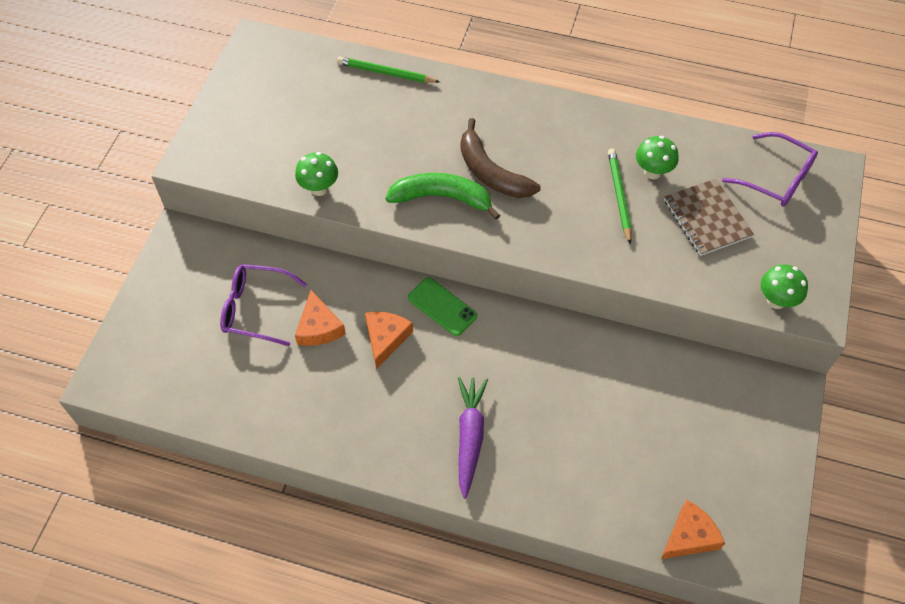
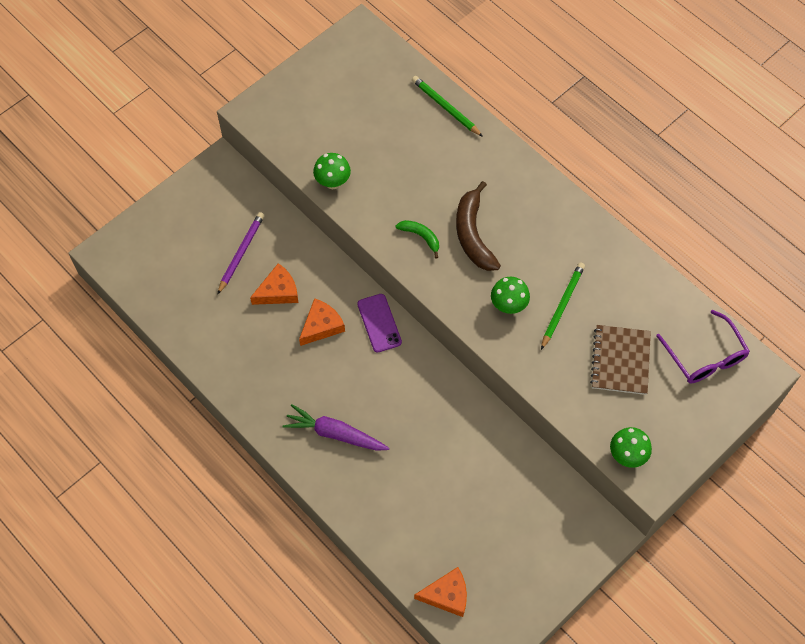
camera: 30 degrees right, 5 degrees up
(255, 309) = (241, 253): purple glasses -> purple pencil
(319, 327) = (278, 291): orange cheese -> orange cheese turned 135 degrees counterclockwise
(442, 198) = (421, 237): green banana -> green banana, size x0.55
(442, 307) = (379, 323): green phone -> purple phone
(470, 437) = (335, 434): purple carrot -> purple carrot turned 105 degrees counterclockwise
(652, 172) = (604, 299): green mushroom -> green mushroom (508, 306)

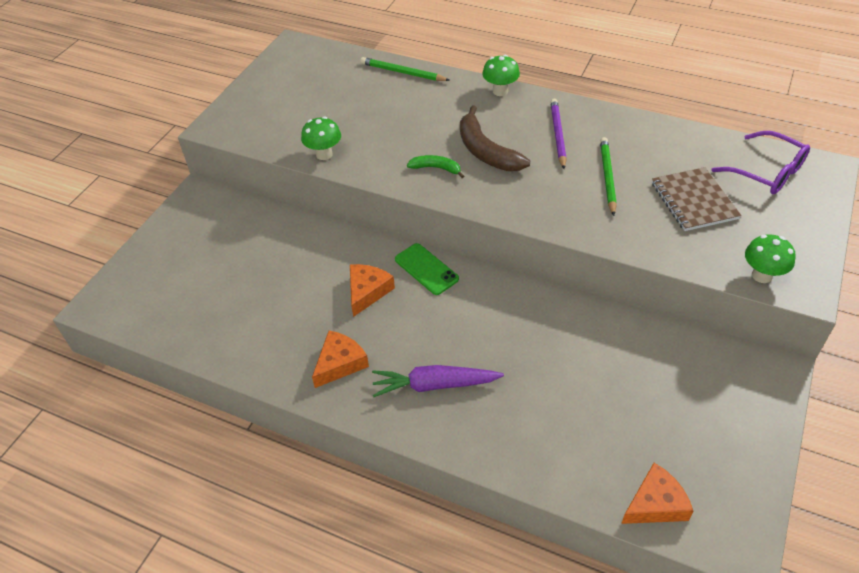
camera: 20 degrees left, 15 degrees down
(241, 253) = (251, 258): purple pencil -> purple pencil (558, 135)
(278, 291) = (306, 277): orange cheese -> orange cheese (340, 363)
(379, 323) = (426, 269): purple phone -> green phone
(508, 306) = (556, 193): green mushroom -> green mushroom (500, 91)

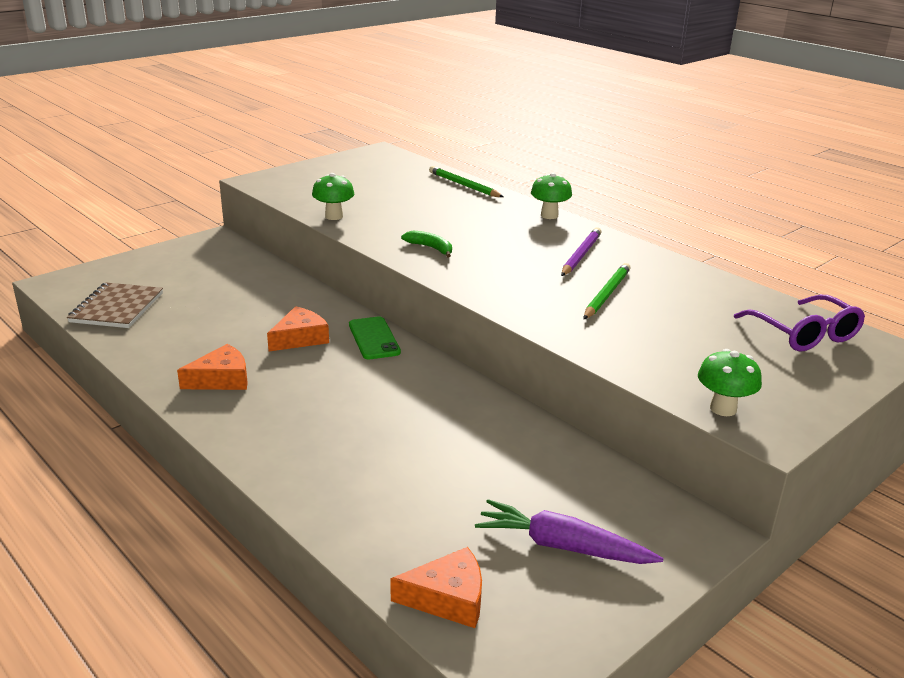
camera: 20 degrees right, 20 degrees down
(434, 385) = (296, 422): purple carrot -> purple carrot (562, 546)
(486, 151) = (493, 249): brown banana -> none
(693, 201) = (691, 333): brown notebook -> brown notebook (117, 308)

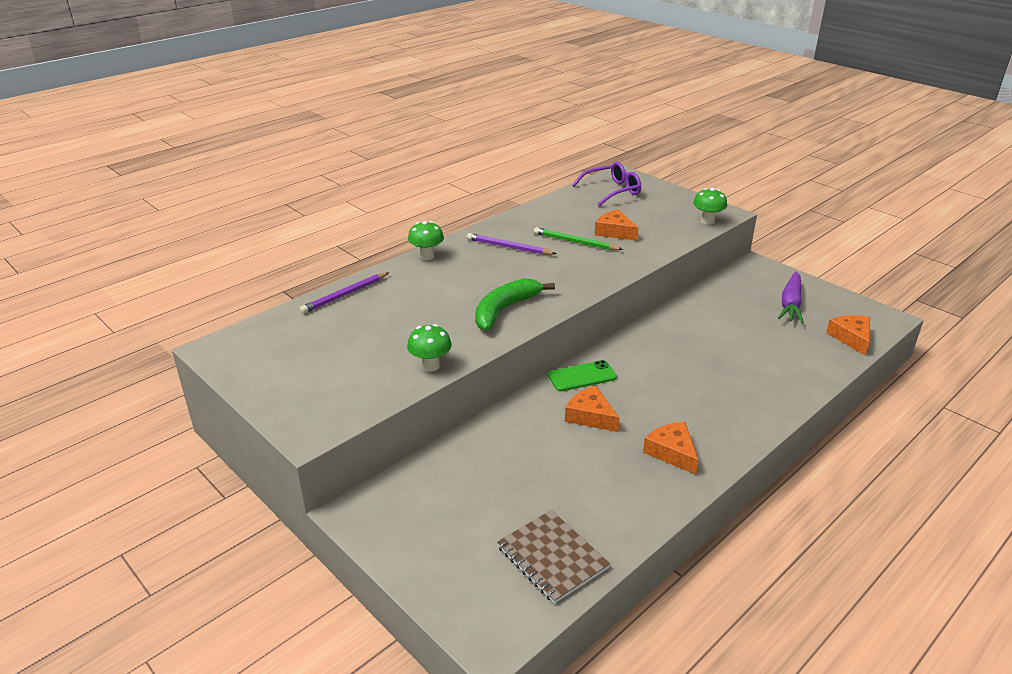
camera: 90 degrees left, 5 degrees up
(117, 308) = (552, 557): brown notebook -> brown notebook turned 45 degrees clockwise
(430, 248) = (504, 310): green banana -> green banana, size x1.83
(464, 185) = (345, 295): green pencil -> purple pencil
(649, 323) = (614, 232): none -> orange cheese

